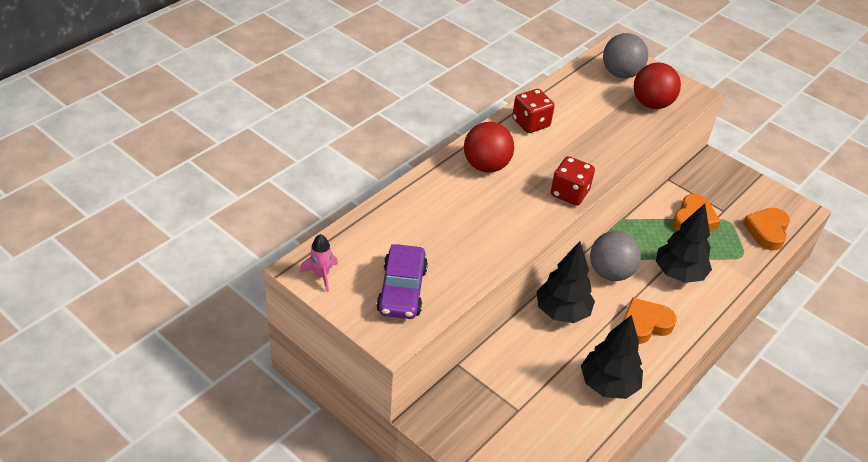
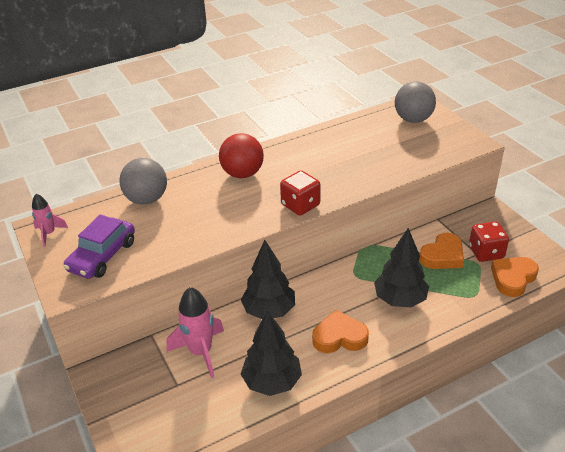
camera: 25 degrees right, 5 degrees down
(520, 371) = (201, 352): none -> pink rocket
(530, 123) = (304, 147): red dice -> red dice (486, 252)
(610, 272) = (334, 286): grey ball -> grey ball (147, 199)
(651, 104) = (426, 146): red ball -> none

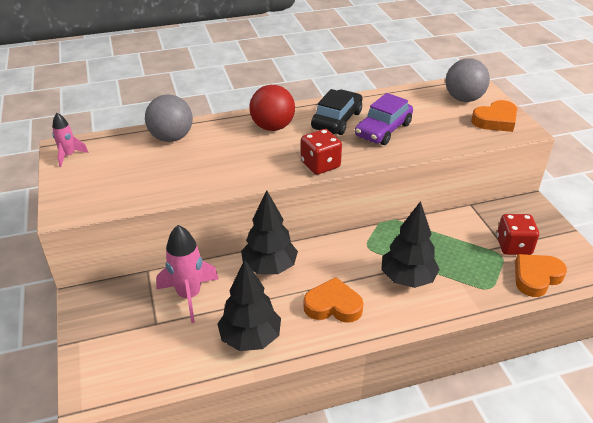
camera: 10 degrees right, 0 degrees up
(102, 256) = (110, 184): purple car -> purple car (383, 130)
(302, 158) = (336, 120): none -> black car
(442, 256) = (465, 242): orange heart -> orange heart (495, 120)

